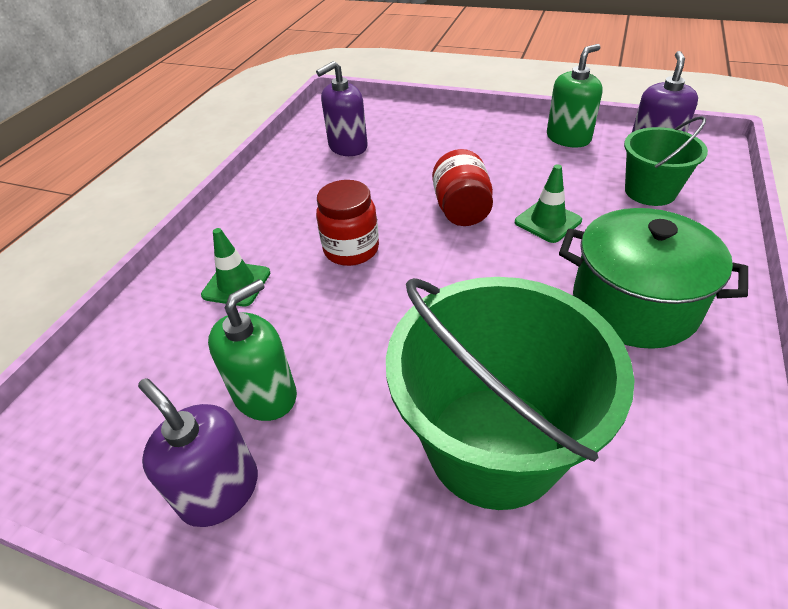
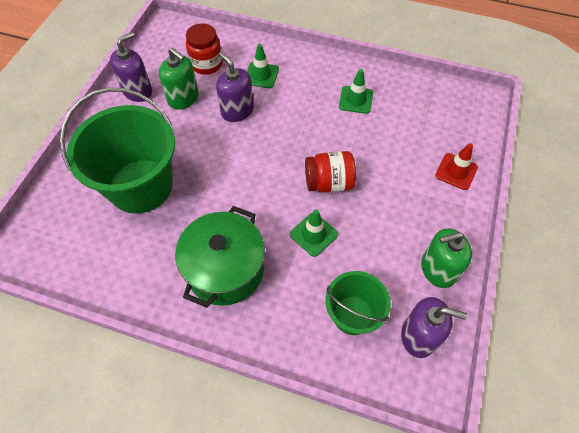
camera: 85 degrees right, 15 degrees up
(316, 188) = (356, 100): none -> green traffic cone
(348, 147) = (412, 113): purple soap dispenser -> purple soap dispenser (237, 111)
(351, 250) = (288, 123): red jar -> red jar (206, 64)
(437, 123) = (456, 171): none -> red traffic cone
(568, 138) = (438, 269): green soap dispenser -> green soap dispenser turned 120 degrees clockwise

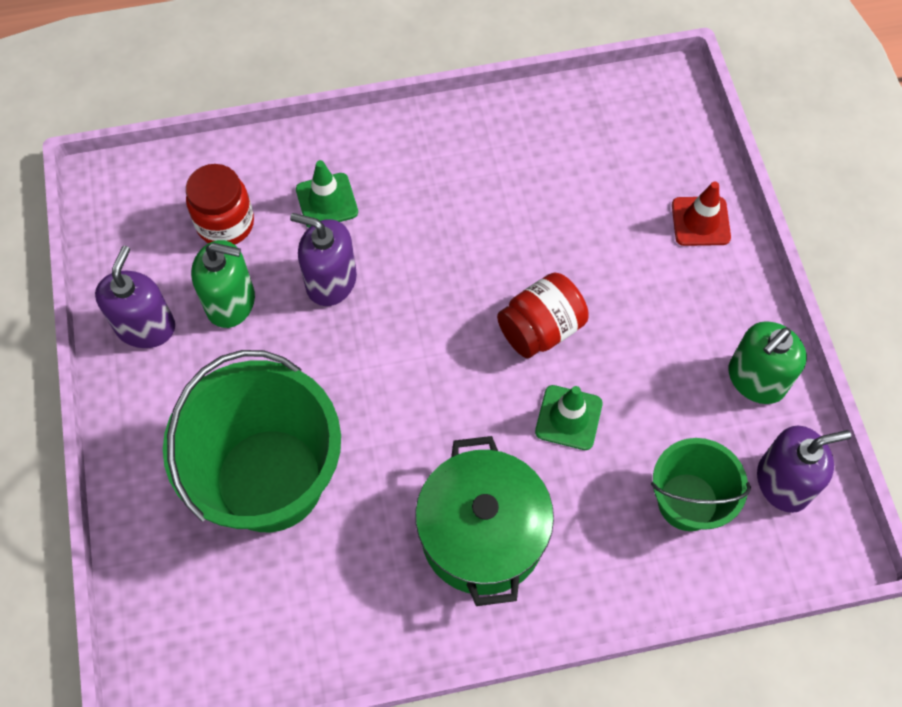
camera: 30 degrees left, 5 degrees up
(356, 100) = (496, 174): green traffic cone -> none

